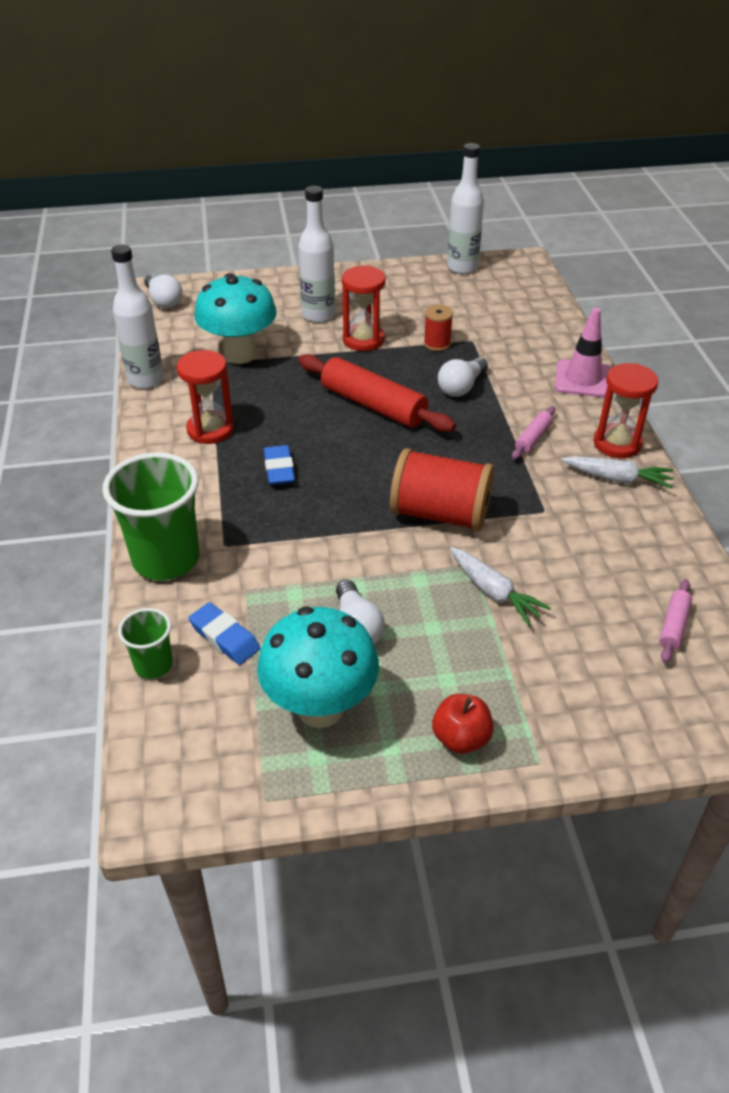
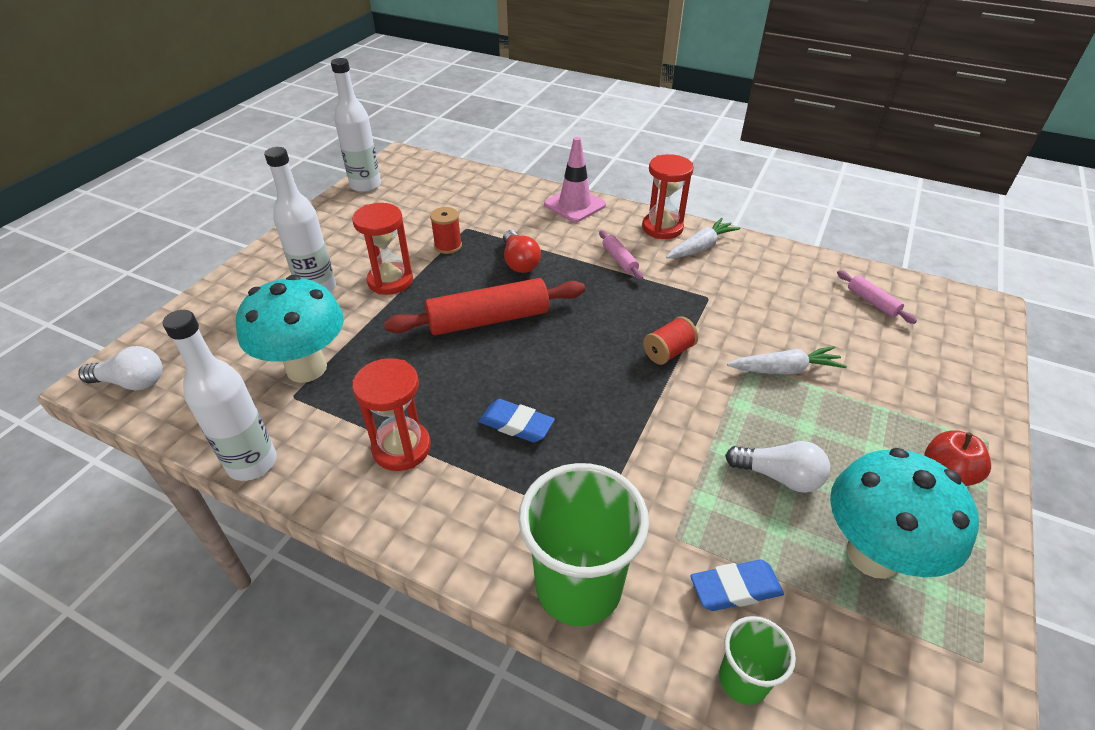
camera: 55 degrees left, 0 degrees up
(440, 514) = (668, 352): red spool -> red spool, size x0.50
(461, 387) = (519, 262): white light bulb -> red light bulb

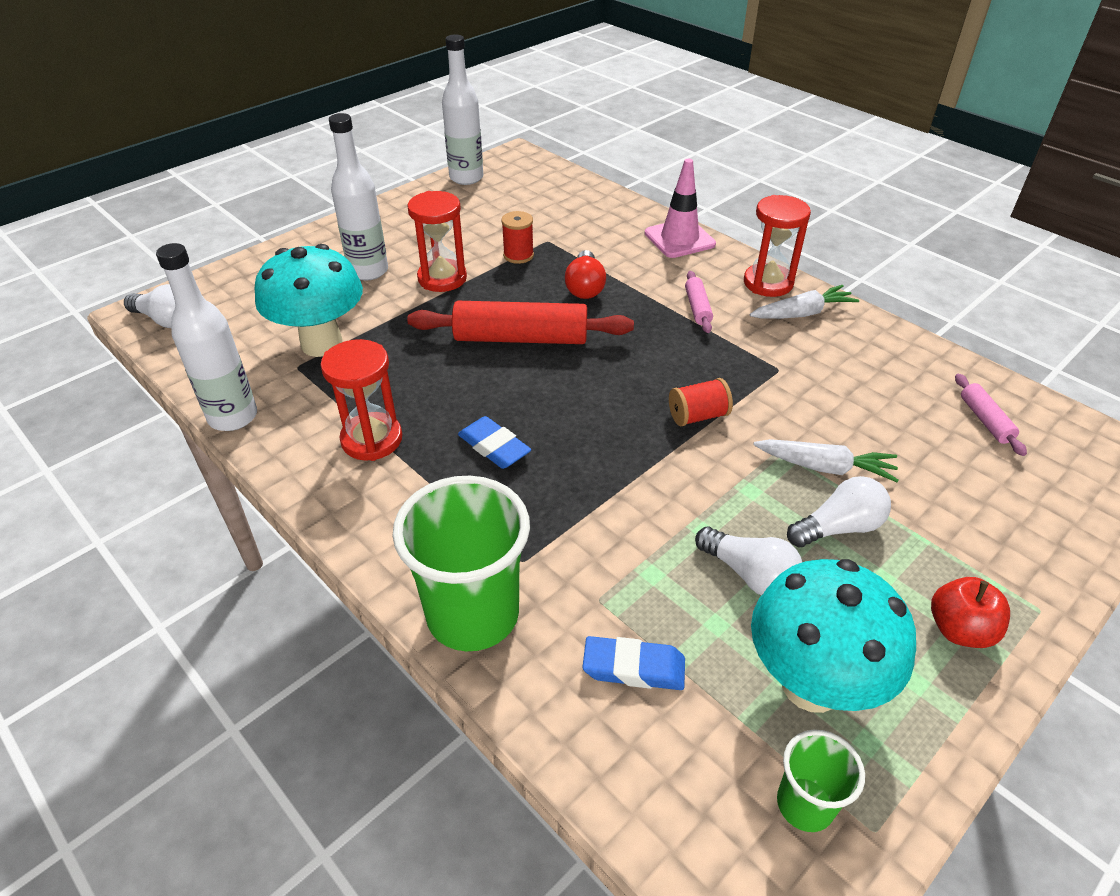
camera: 20 degrees right, 0 degrees up
(743, 680) = (591, 753): green cup -> green cup (805, 804)
(821, 417) = (838, 528): none -> white light bulb

